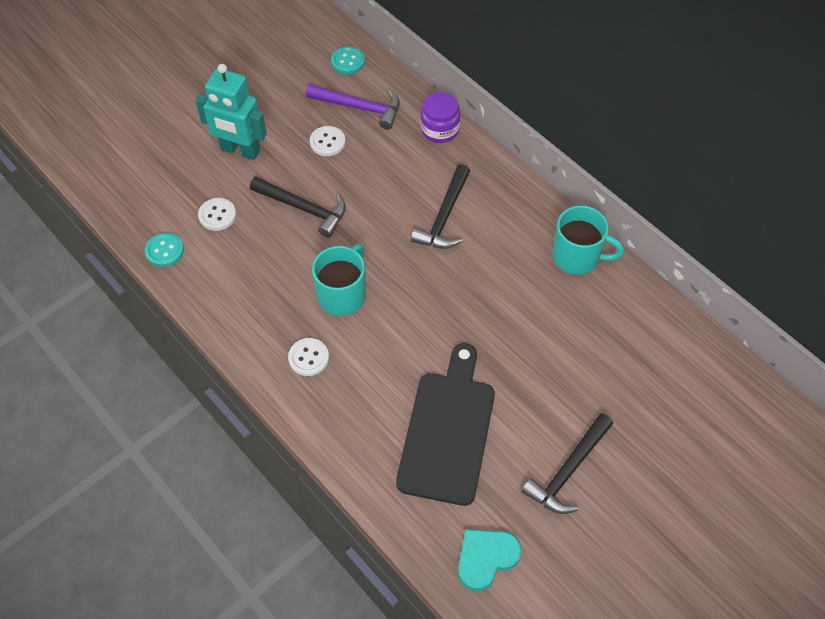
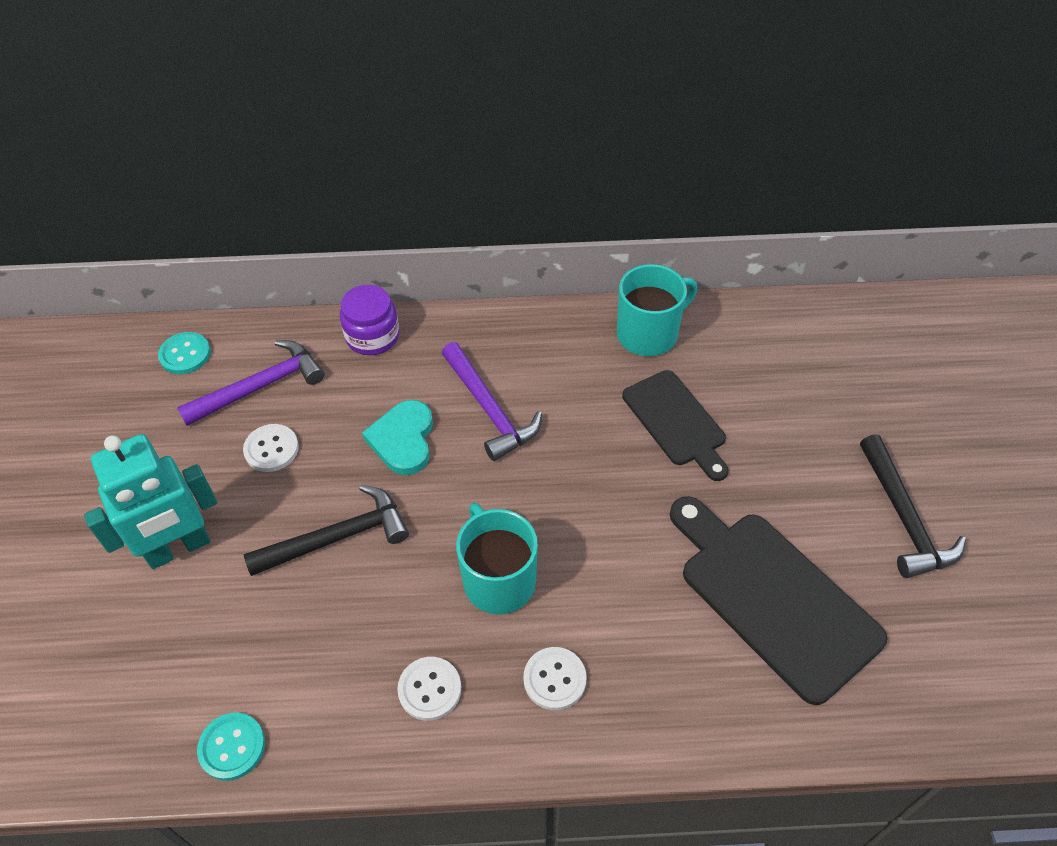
camera: 50 degrees left, 5 degrees down
(217, 215) = (245, 642): white button -> white button (429, 689)
(444, 217) = (489, 409): black hammer -> purple hammer
(486, 558) = (966, 672): turquoise heart -> turquoise heart (403, 439)
(524, 311) = (676, 422): none -> black cutting board

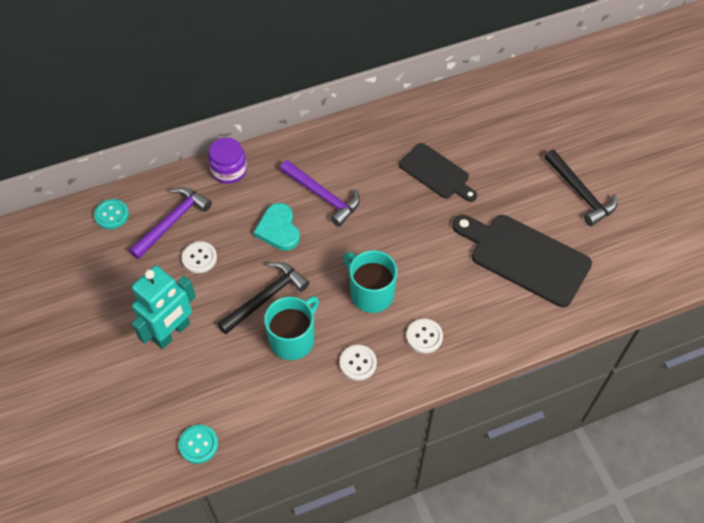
camera: 20 degrees left, 5 degrees up
(232, 747) = (261, 428): turquoise button -> turquoise button (198, 444)
(648, 334) = (400, 123): turquoise mug -> turquoise mug (293, 339)

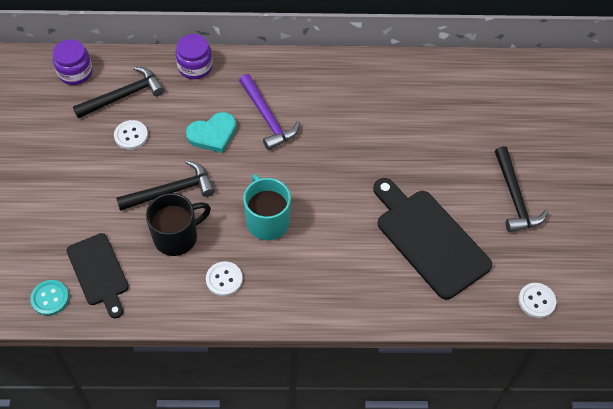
camera: 20 degrees right, 0 degrees up
(112, 215) = (75, 72): turquoise button -> purple jar
(172, 221) = (124, 96): purple hammer -> black hammer
(172, 332) = (75, 192): turquoise robot -> none
(278, 229) = (213, 134): turquoise heart -> turquoise heart turned 120 degrees counterclockwise
(293, 339) = (177, 236): turquoise mug -> black mug
(424, 336) = (296, 278): white button -> white button (536, 301)
(436, 173) = (383, 132): black cutting board -> black cutting board (99, 272)

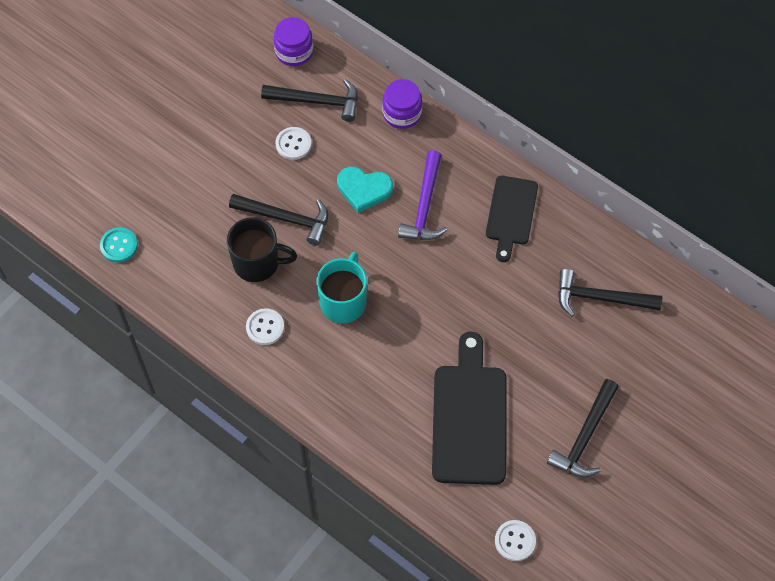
camera: 40 degrees right, 5 degrees up
(99, 272) = (172, 250): black cutting board -> black cutting board (511, 214)
(440, 102) = (600, 298): none -> black hammer

